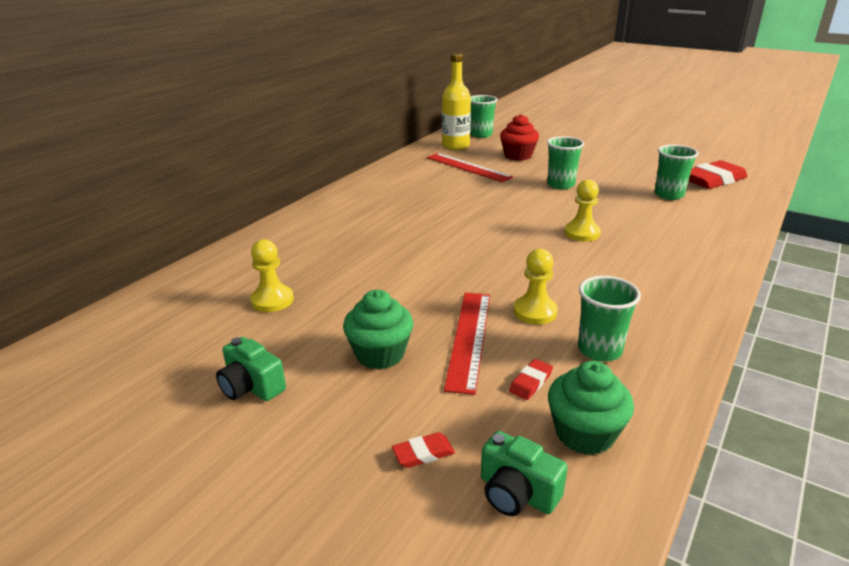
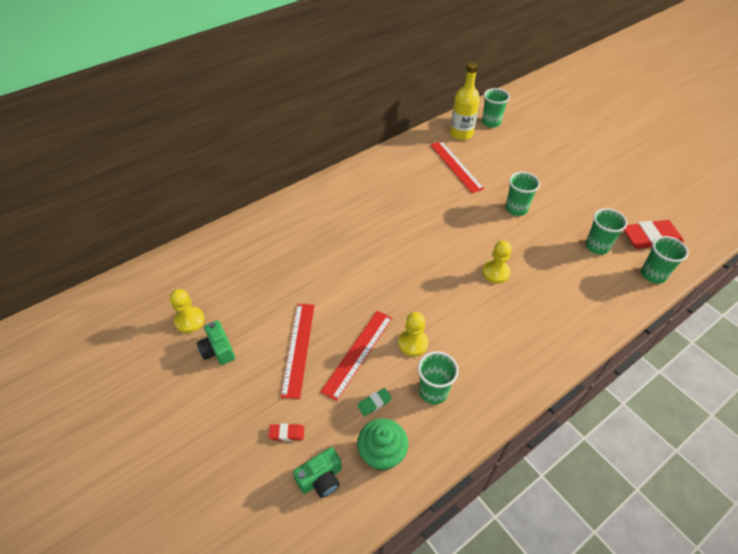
camera: 20 degrees right, 20 degrees up
(272, 300) = (256, 278): yellow pawn -> yellow pawn (189, 320)
(380, 354) = (298, 348): green cupcake -> red ruler
(517, 493) = (321, 479): green camera -> green camera turned 90 degrees counterclockwise
(518, 156) = (504, 160): red cupcake -> none
(530, 382) = (374, 403): red eraser -> green eraser
(743, 203) = (653, 275): none -> green cup

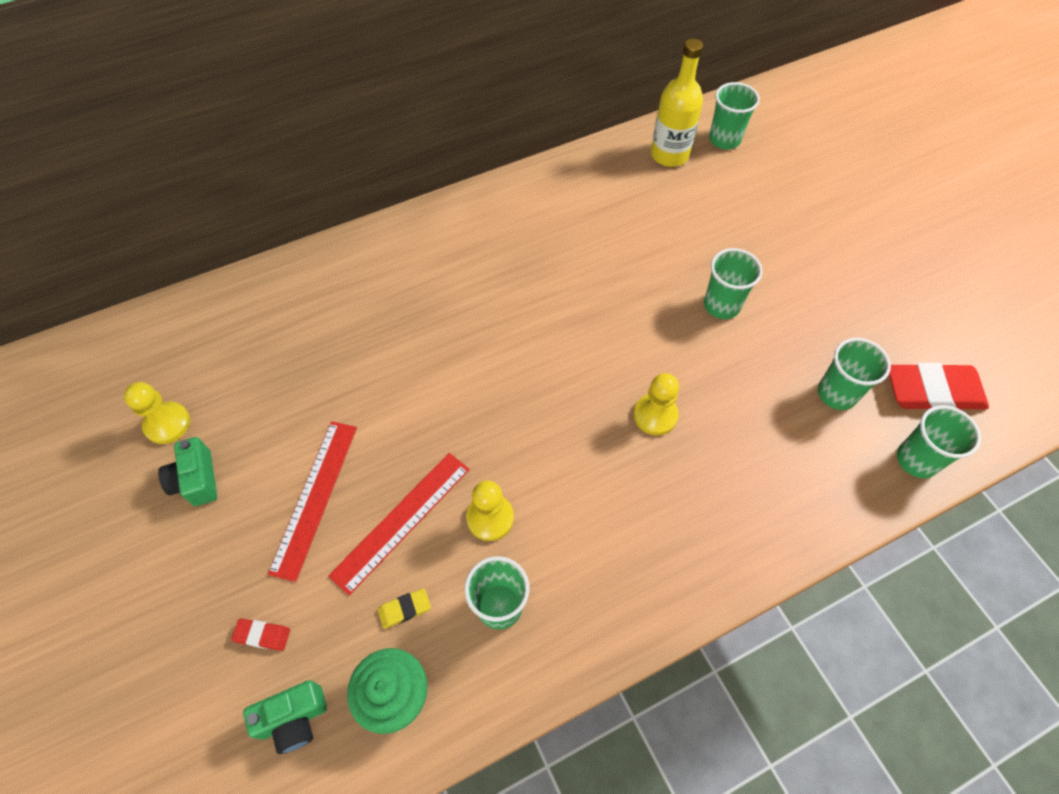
camera: 10 degrees right, 10 degrees up
(374, 403) = (404, 609): green eraser -> yellow eraser
(455, 166) = (643, 213): red ruler -> none

